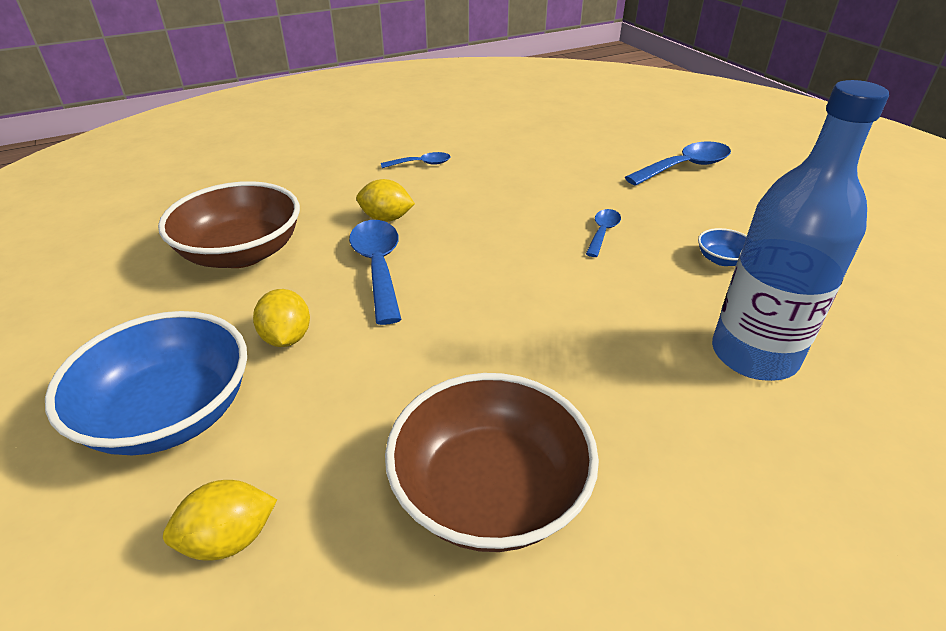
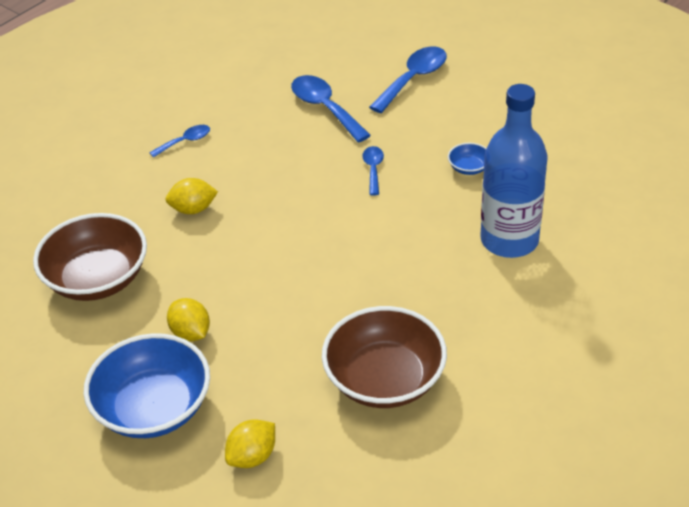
camera: 20 degrees left, 5 degrees up
(378, 267) = (217, 255): blue spoon -> blue spoon (325, 108)

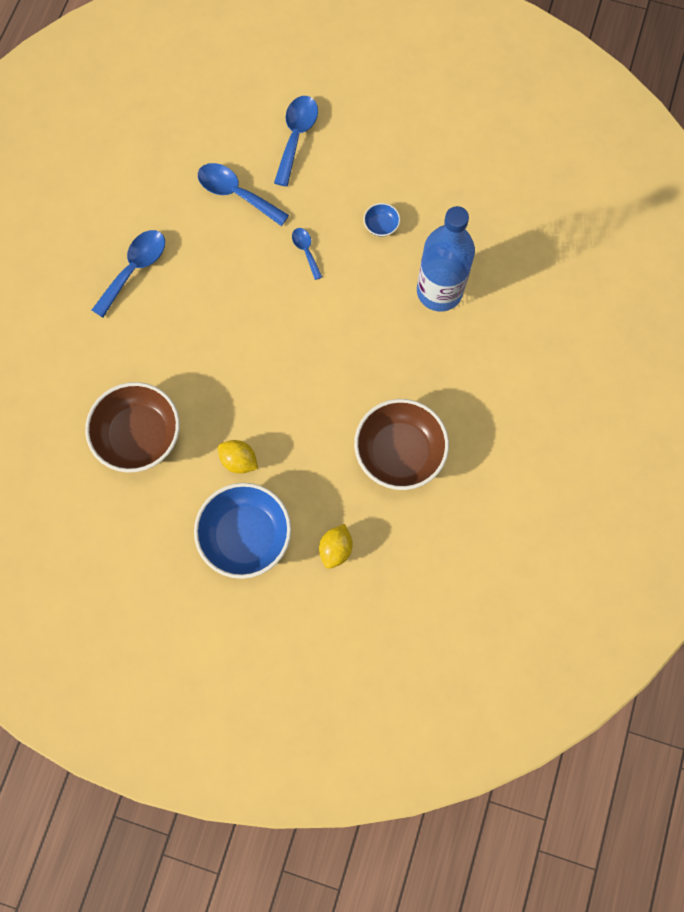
camera: 25 degrees left, 30 degrees up
(185, 141) = (135, 269): blue spoon -> blue spoon, size x1.79
(193, 209) = (179, 340): yellow lemon -> none

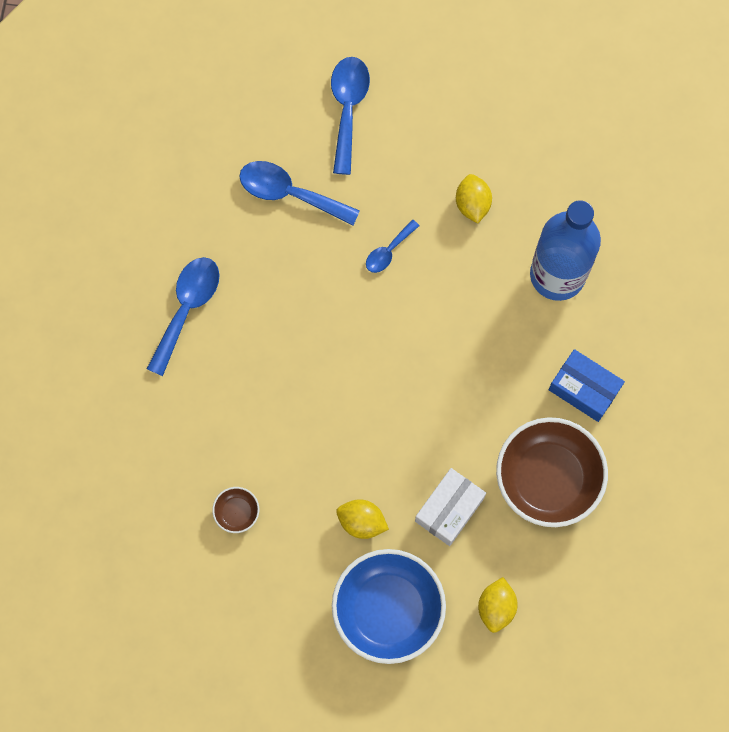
camera: 10 degrees left, 0 degrees up
(139, 435) = (237, 512): brown bowl -> brown bowl, size x0.42
(306, 251) = (388, 251): blue spoon -> blue spoon turned 105 degrees counterclockwise
(313, 463) = (449, 509): none -> white box
(381, 225) = (472, 204): blue bowl -> yellow lemon
(443, 385) = (584, 389): none -> blue box

